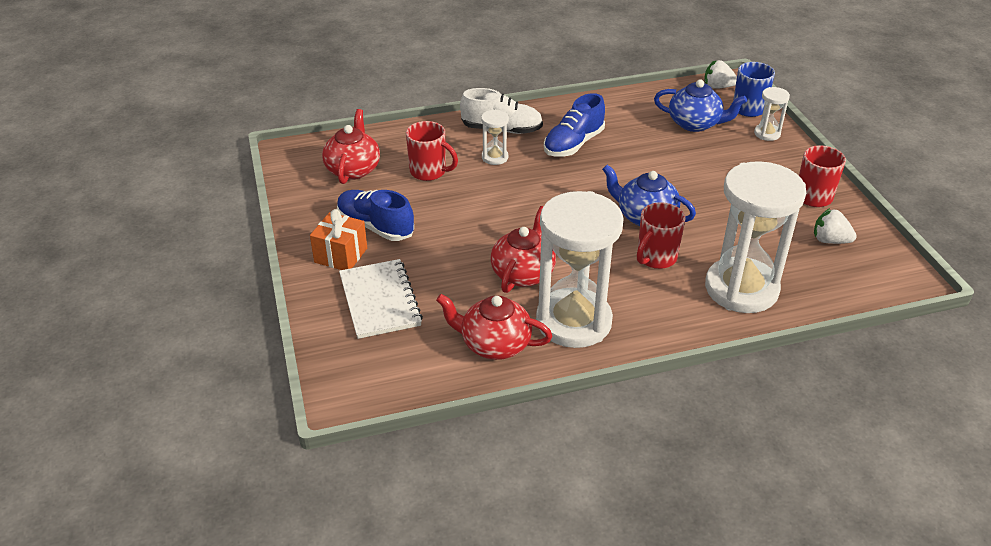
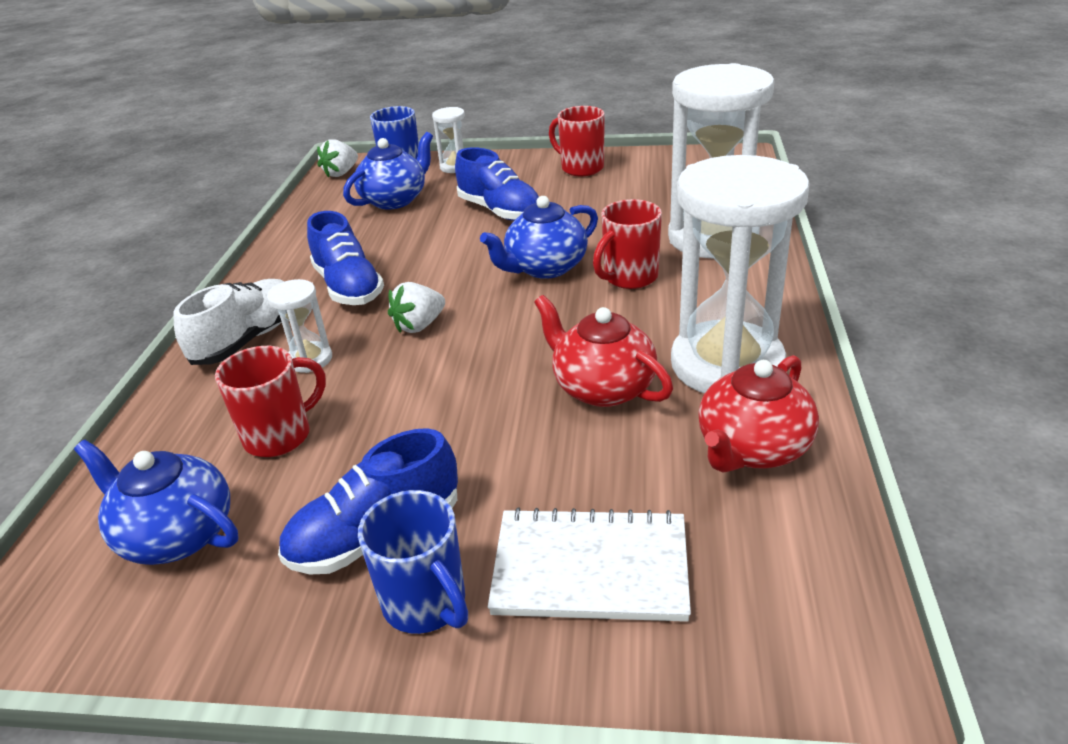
camera: 65 degrees left, 5 degrees down
(341, 255) = (426, 604): orange gift -> blue mug
(353, 169) = (176, 535): red teapot -> blue teapot
(656, 258) = (629, 277): red mug -> red mug turned 75 degrees clockwise
(711, 175) = (500, 211): none -> blue shoe
(830, 240) = (658, 176): white strawberry -> white strawberry (419, 325)

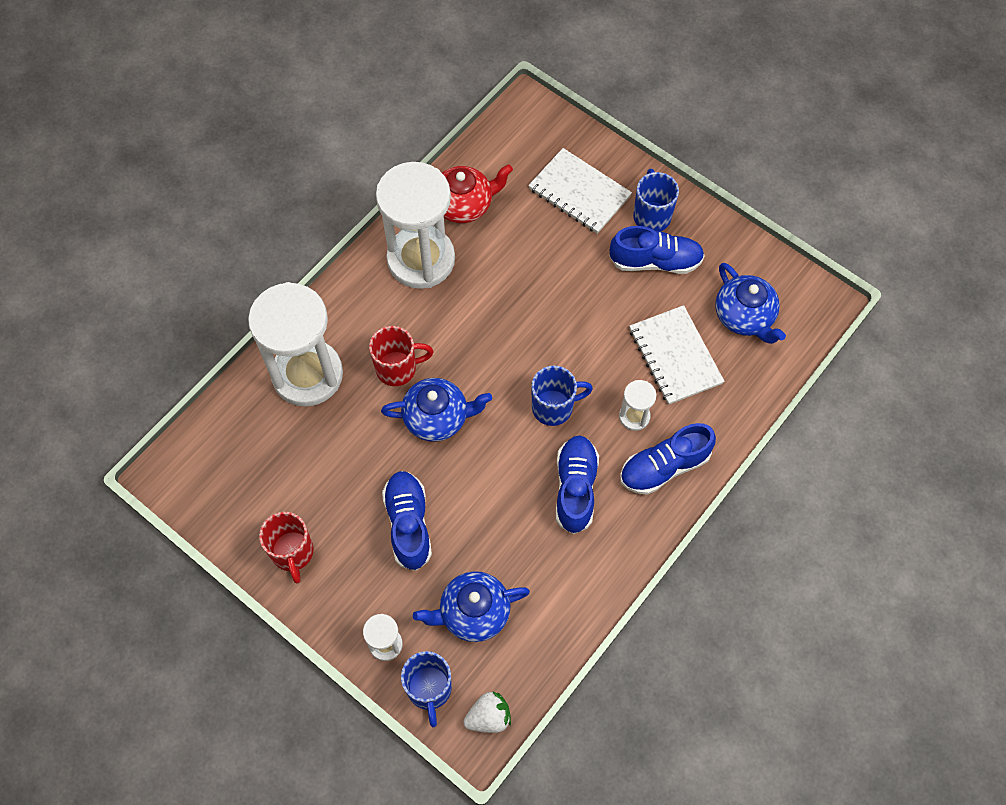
camera: 150 degrees left, 30 degrees up
(248, 339) = (664, 467): white shoe -> blue shoe
(280, 436) = (675, 356): red mug -> white notebook
(419, 325) = (554, 407): white strawberry -> blue mug
(602, 387) = (494, 285): red teapot -> none

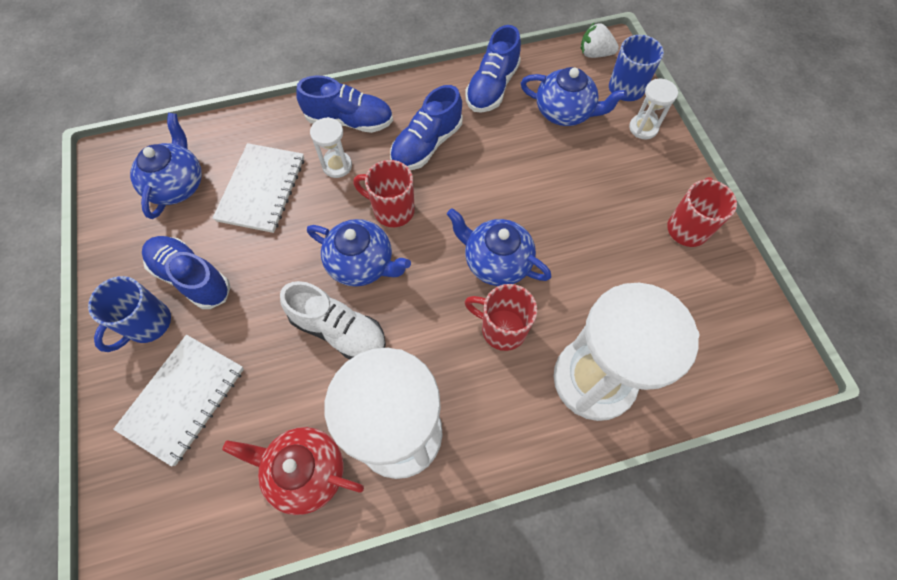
camera: 145 degrees left, 0 degrees up
(408, 524) = (576, 194): blue shoe -> blue shoe (492, 87)
(516, 294) = (339, 330): none -> white shoe
(540, 350) = (362, 264): none -> blue teapot
(554, 407) = (392, 210): blue mug -> red mug
(579, 192) = (183, 399): white notebook -> white notebook turned 45 degrees clockwise

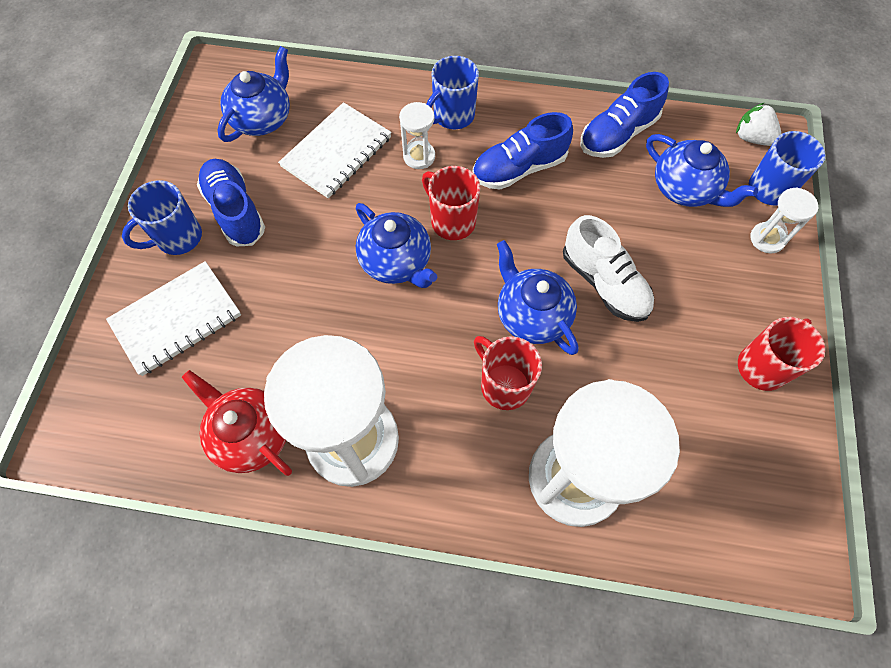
camera: 25 degrees right, 0 degrees up
(339, 330) = (344, 317): white shoe -> white shoe (604, 283)
(349, 121) = (452, 116): blue shoe -> blue mug

